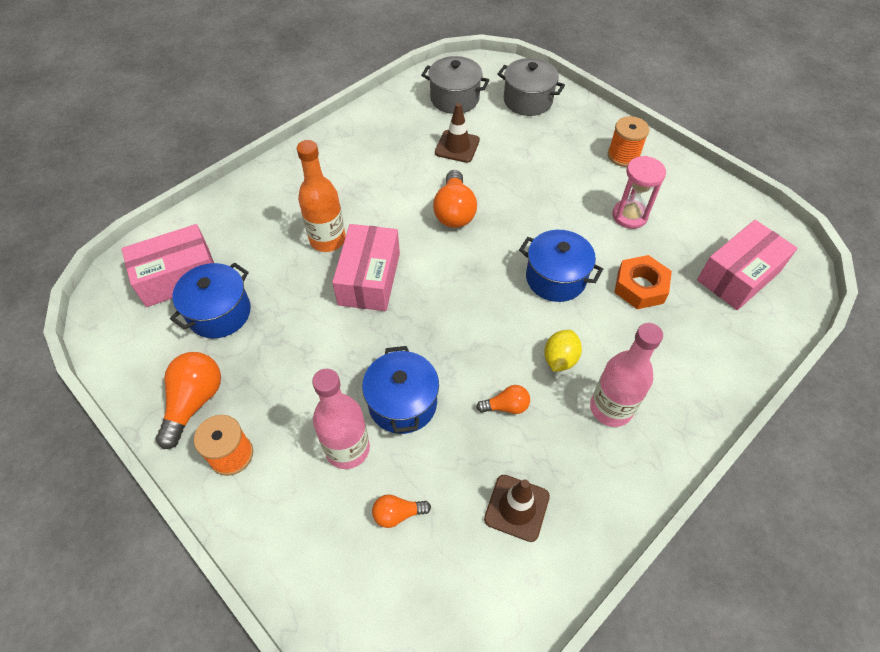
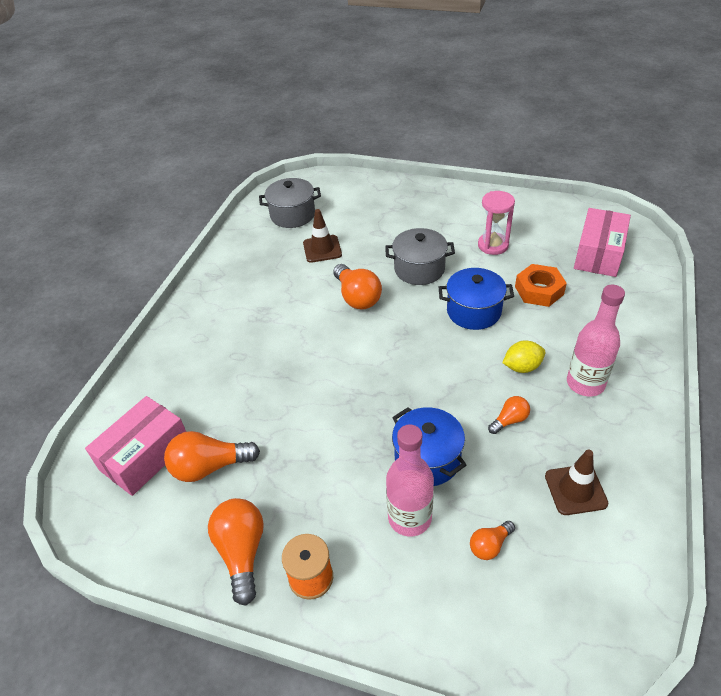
camera: 25 degrees left, 10 degrees down
(219, 313) = (209, 467): blue pot -> orange light bulb
(327, 240) = (265, 364): orange bottle -> none
(369, 278) = (325, 377): pink box -> none
(528, 100) = (353, 195): grey pot -> grey pot (419, 269)
(560, 359) = (522, 367): yellow lemon -> yellow lemon turned 75 degrees clockwise
(623, 156) = (456, 206): orange spool -> none

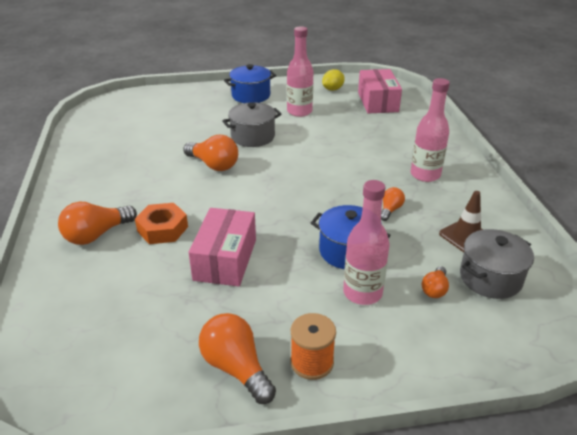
camera: 30 degrees left, 10 degrees down
(145, 455) = (85, 329): pink box -> pink box (225, 259)
(209, 467) = (159, 316): orange light bulb -> orange light bulb (96, 235)
(292, 215) = (116, 124): grey pot -> grey pot (490, 278)
(322, 249) = (160, 141): brown traffic cone -> none
(473, 311) = (314, 153): blue pot -> blue pot (251, 95)
(493, 245) = (299, 111): pink hourglass -> pink bottle
(522, 367) = (375, 176): yellow lemon -> yellow lemon (332, 89)
(539, 290) = (353, 130): orange nut -> orange nut (162, 229)

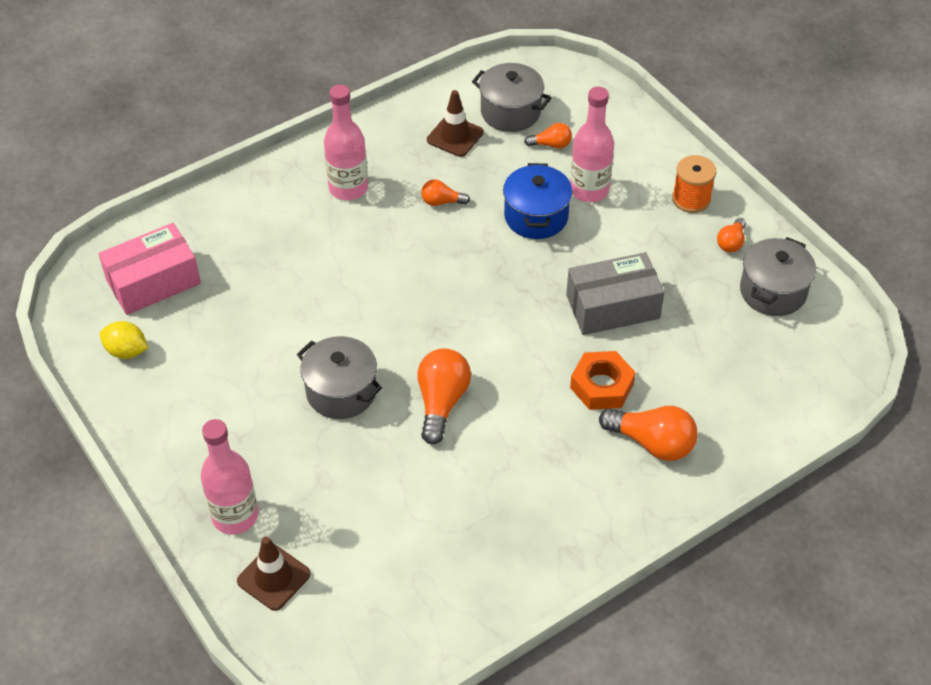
camera: 115 degrees left, 15 degrees up
(156, 371) = (772, 291): none -> grey pot
(163, 100) = (273, 577): none -> brown traffic cone
(225, 259) = (612, 306): pink box -> grey box
(236, 368) = (731, 242): orange light bulb -> orange light bulb, size x0.55
(251, 95) = (199, 454): blue pot -> none
(299, 111) = (231, 366): pink bottle -> pink bottle (235, 516)

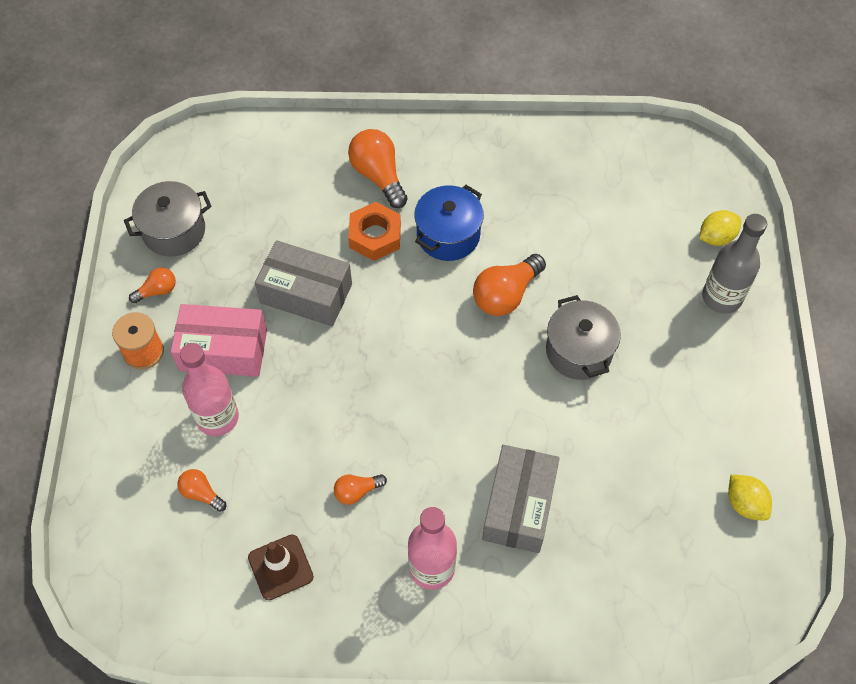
camera: 145 degrees left, 10 degrees up
(153, 282) = (685, 571): pink box -> pink box (223, 350)
(235, 516) = (721, 297): pink bottle -> grey bottle
(273, 577) = (716, 237): brown traffic cone -> yellow lemon
(311, 255) = (519, 506): none -> grey box
(442, 202) = (357, 491): orange light bulb -> orange light bulb turned 120 degrees clockwise
(510, 112) = (201, 563): grey pot -> none
(536, 216) = (288, 419): blue pot -> blue pot (448, 235)

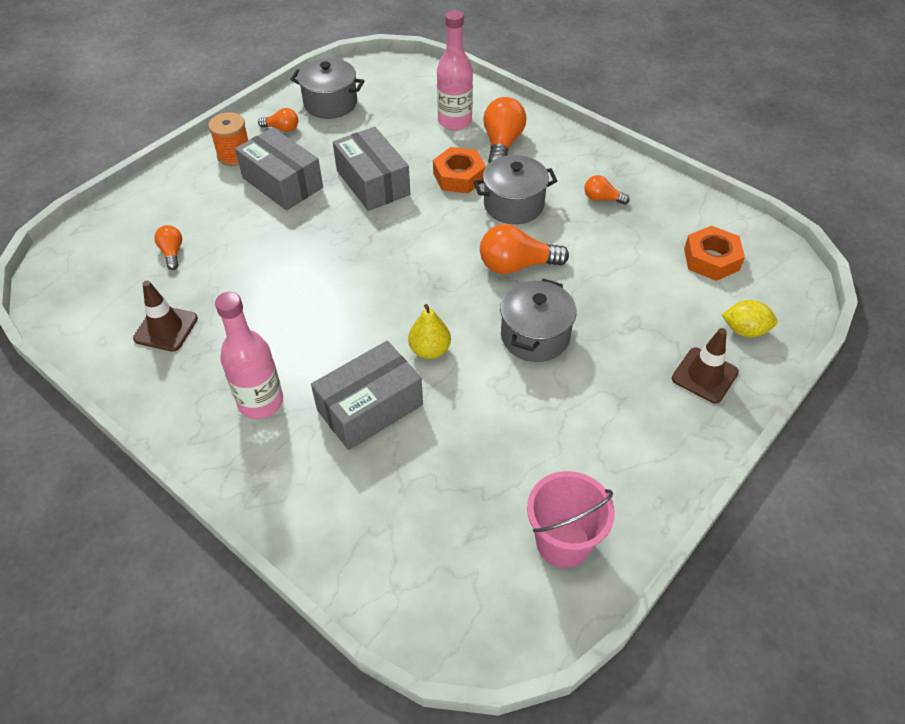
camera: 40 degrees right, 10 degrees down
(217, 418) = (233, 217): pink bottle -> pink bottle (454, 121)
(223, 350) = (282, 183): pink box -> grey box
(357, 491) = (268, 318): orange light bulb -> orange light bulb (602, 199)
(448, 235) = (513, 205): blue pot -> grey pot
(514, 422) = (429, 350): none -> yellow pear
(642, 186) = (711, 259): none -> orange nut
(721, 297) = (704, 375): grey bottle -> brown traffic cone
(745, 503) = (563, 542): yellow lemon -> pink bucket

